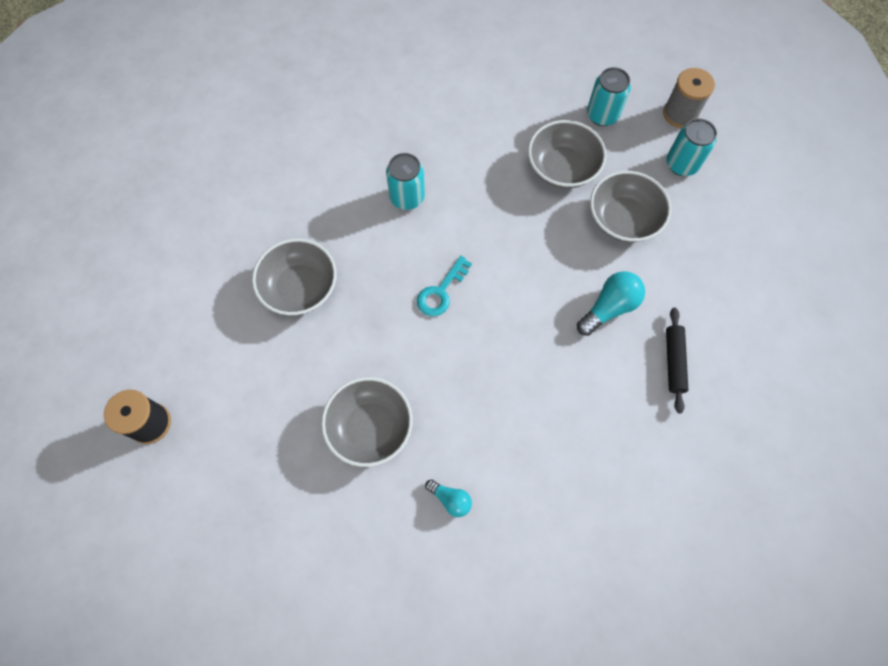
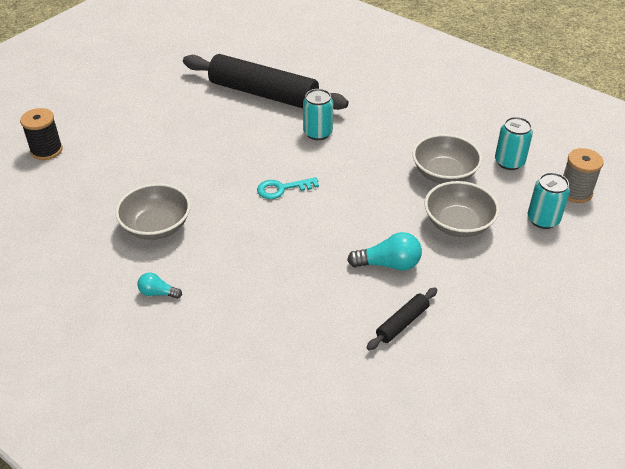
camera: 40 degrees right, 25 degrees down
(300, 288) = (200, 139): grey bowl -> none
(304, 182) = (263, 94): none -> black rolling pin
(450, 499) = (158, 293): turquoise light bulb -> turquoise light bulb turned 120 degrees clockwise

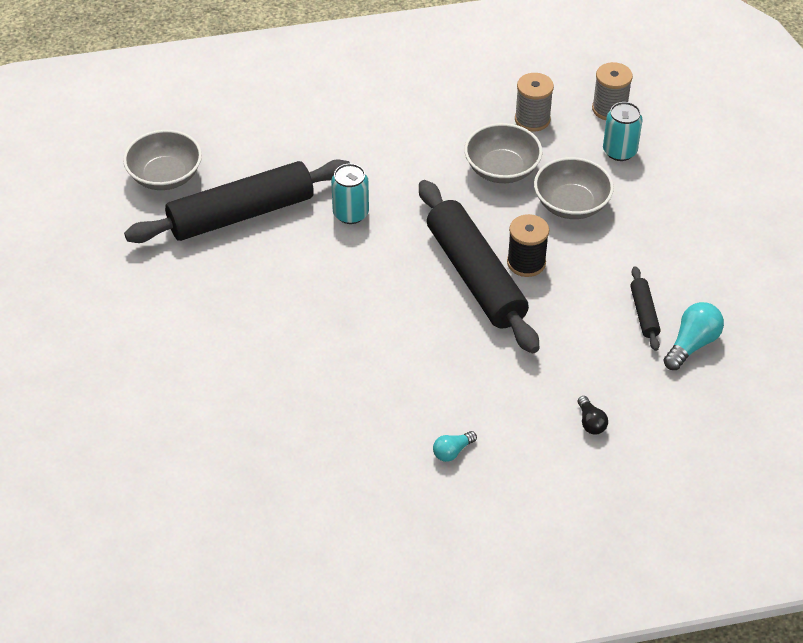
camera: 50 degrees left, 5 degrees up
(46, 150) = (138, 434): black spool -> black spool (526, 263)
(156, 226) = (360, 406): grey bowl -> grey bowl (165, 176)
(258, 354) = (590, 422): none -> black light bulb
(282, 189) = (404, 287): turquoise key -> none
(331, 215) = (475, 276): none -> black rolling pin
(389, 264) = (573, 278): turquoise light bulb -> turquoise light bulb (692, 344)
(509, 162) = (532, 119): turquoise can -> grey spool

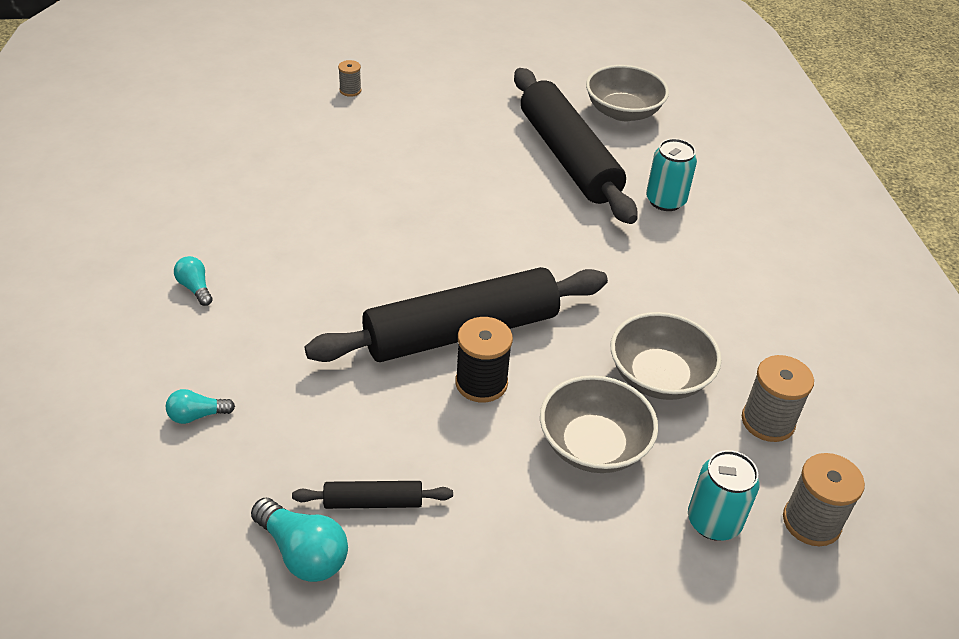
camera: 90 degrees right, 5 degrees down
(135, 381) = (350, 90): none -> grey spool
(350, 213) = (570, 235): turquoise can -> turquoise can (665, 201)
(590, 422) = (197, 415): black light bulb -> turquoise light bulb

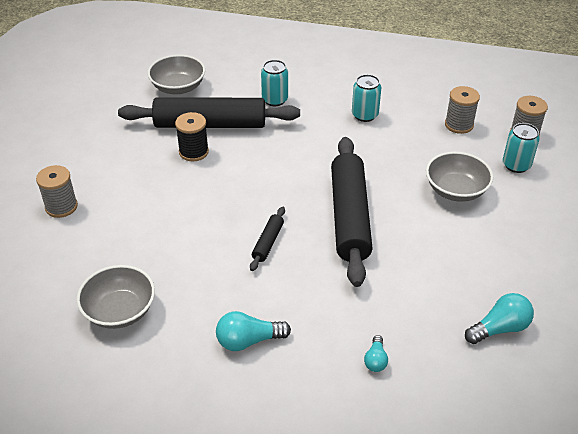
camera: 65 degrees left, 0 degrees up
(195, 288) = (248, 340): turquoise light bulb -> turquoise light bulb, size x1.68
(350, 90) = (61, 206): grey spool -> grey spool, size x1.79
(373, 502) = (471, 289): black rolling pin -> black rolling pin (268, 242)
(481, 383) = (395, 220): black spool -> black spool (193, 152)
(659, 377) = (415, 150): grey bowl -> grey bowl (120, 310)
(703, 300) = (365, 115): none -> turquoise can

